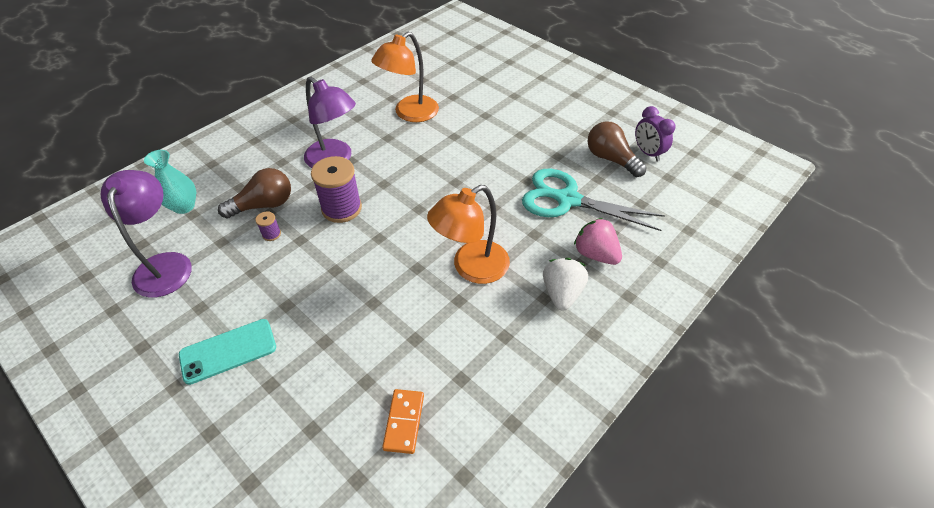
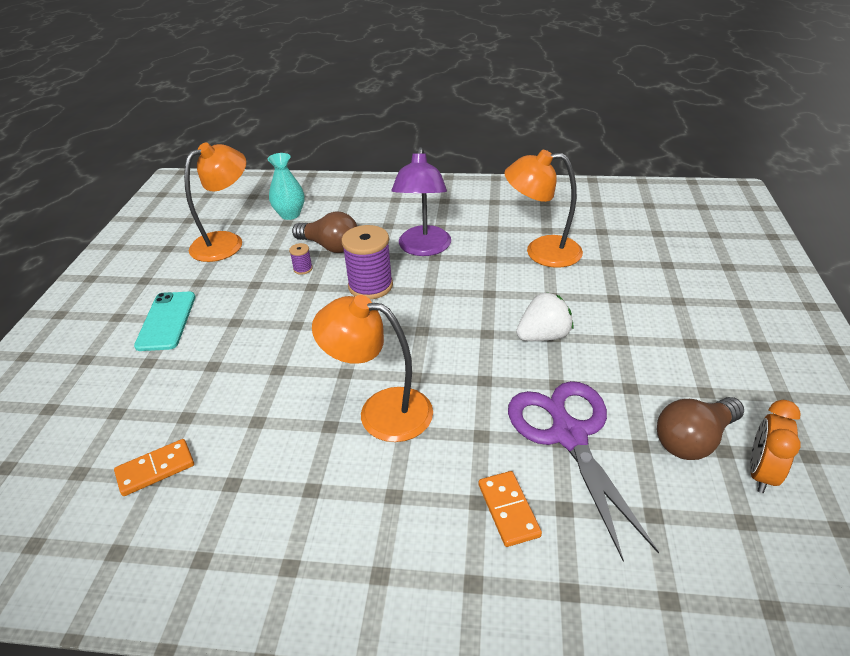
camera: 55 degrees right, 10 degrees down
(165, 264) = (226, 242): purple lamp -> orange lamp
(228, 351) = (166, 321): turquoise phone -> turquoise phone turned 60 degrees clockwise
(562, 293) = (414, 509): white strawberry -> white strawberry (543, 336)
(567, 199) = (568, 434): turquoise scissors -> purple scissors
(595, 254) = (508, 510): pink strawberry -> orange domino
(611, 159) = (693, 440): brown light bulb -> brown light bulb turned 135 degrees counterclockwise
(647, 153) = (761, 473): purple clock -> orange clock

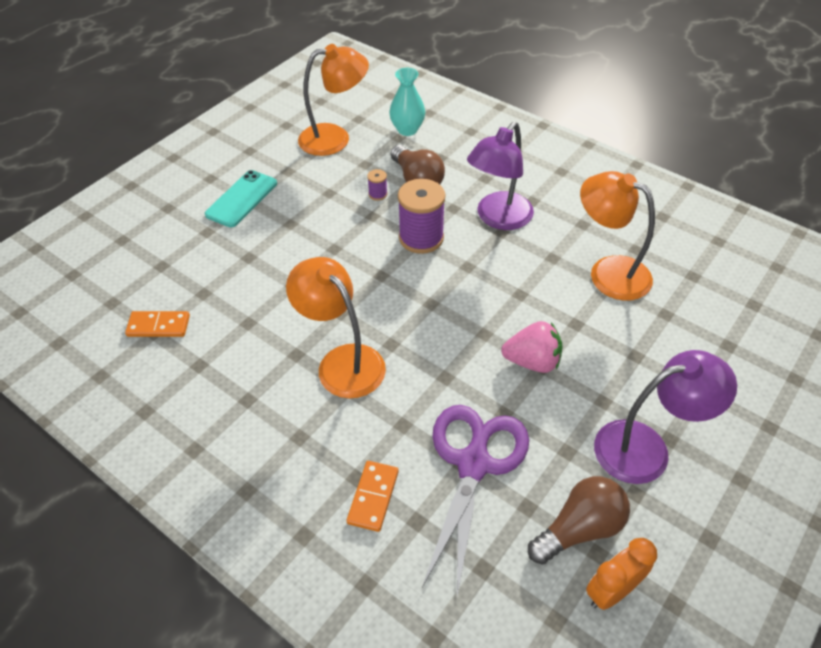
camera: 30 degrees right, 10 degrees up
(543, 336) = (532, 361): white strawberry -> pink strawberry
(682, 356) = (646, 448): none -> purple lamp
(693, 440) = (579, 529): brown light bulb -> brown light bulb turned 150 degrees clockwise

